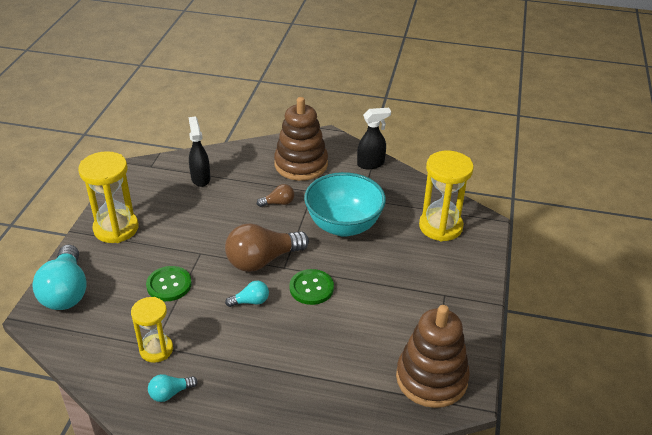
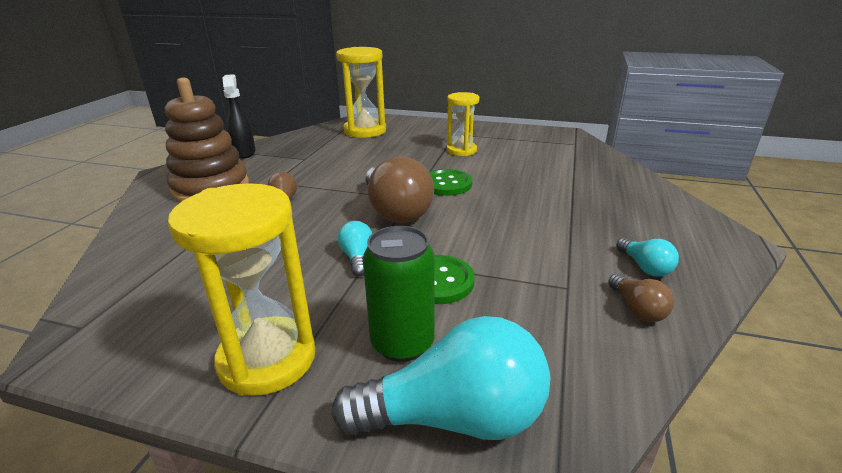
camera: 85 degrees left, 10 degrees down
(117, 272) = (402, 343): none -> green can
(125, 376) = (637, 309): none -> brown light bulb
(156, 349) = (574, 284): yellow hourglass -> yellow hourglass (461, 150)
(200, 178) = (176, 264): black spray bottle -> none
(250, 301) = (470, 217): turquoise light bulb -> turquoise light bulb (357, 258)
(343, 225) = (346, 167): turquoise bowl -> none
(431, 378) = (553, 142): brown stacking toy -> none

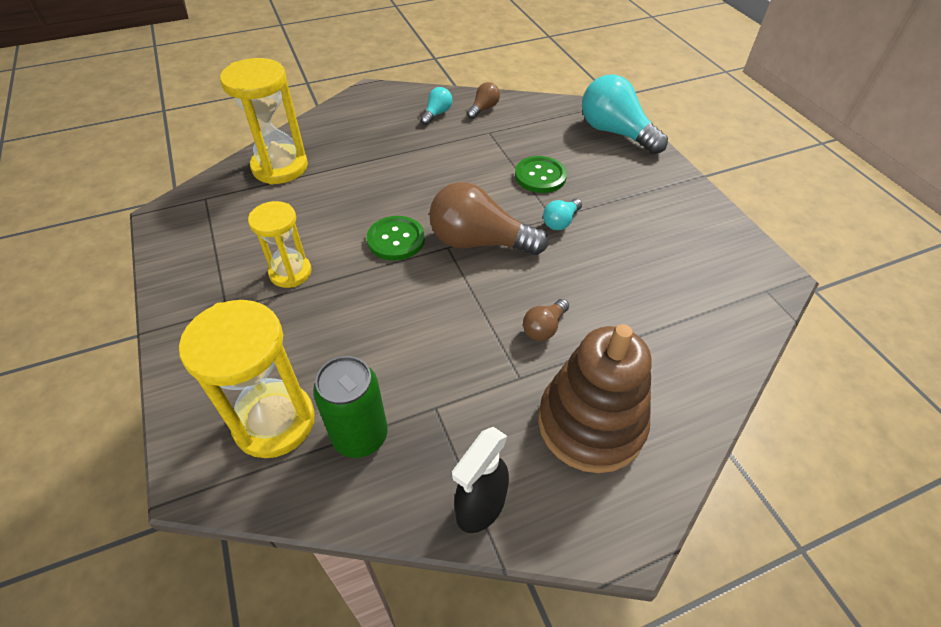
camera: 130 degrees left, 20 degrees up
(267, 359) = (668, 198): yellow hourglass -> yellow hourglass (280, 167)
(395, 211) = (479, 242): brown light bulb -> brown light bulb turned 105 degrees counterclockwise
(402, 343) = (600, 164): green can -> green can (360, 436)

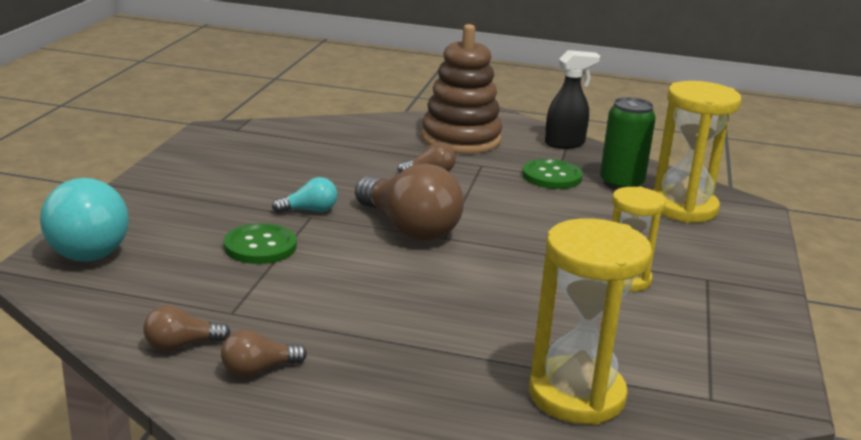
camera: 145 degrees left, 25 degrees down
(396, 239) = (490, 261): green button -> green button (551, 176)
(437, 114) = (258, 370): turquoise light bulb -> brown light bulb

